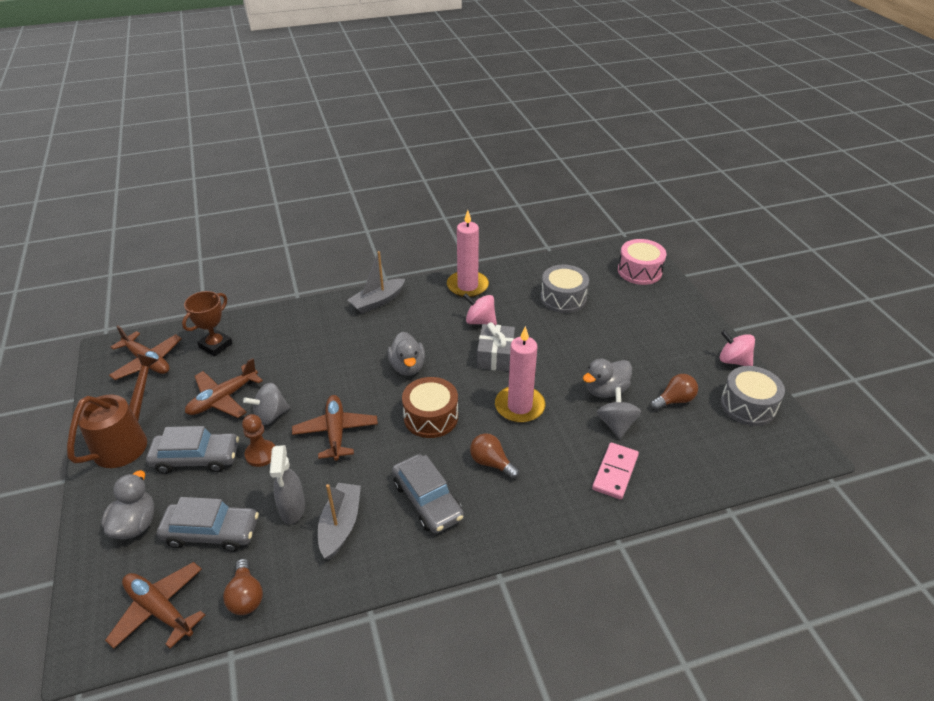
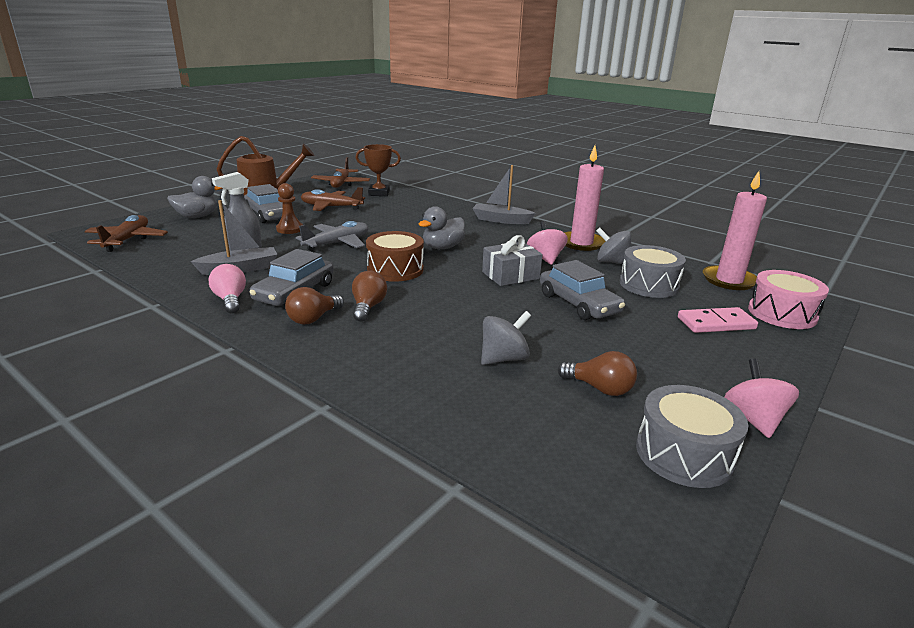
camera: 55 degrees right, 15 degrees down
(211, 532) = (204, 235): grey car -> grey car (578, 304)
(246, 596) = (150, 259): brown light bulb -> brown light bulb (313, 319)
(270, 415) = (331, 222): grey spinning top -> grey spinning top (612, 262)
(336, 432) = (337, 243): brown plane -> grey plane
(410, 551) = (230, 300): none -> pink light bulb
(519, 406) = (459, 302): pink candle -> pink candle (729, 280)
(605, 390) = (548, 340): grey duck -> none
(615, 472) = (427, 375): pink domino -> pink domino (716, 323)

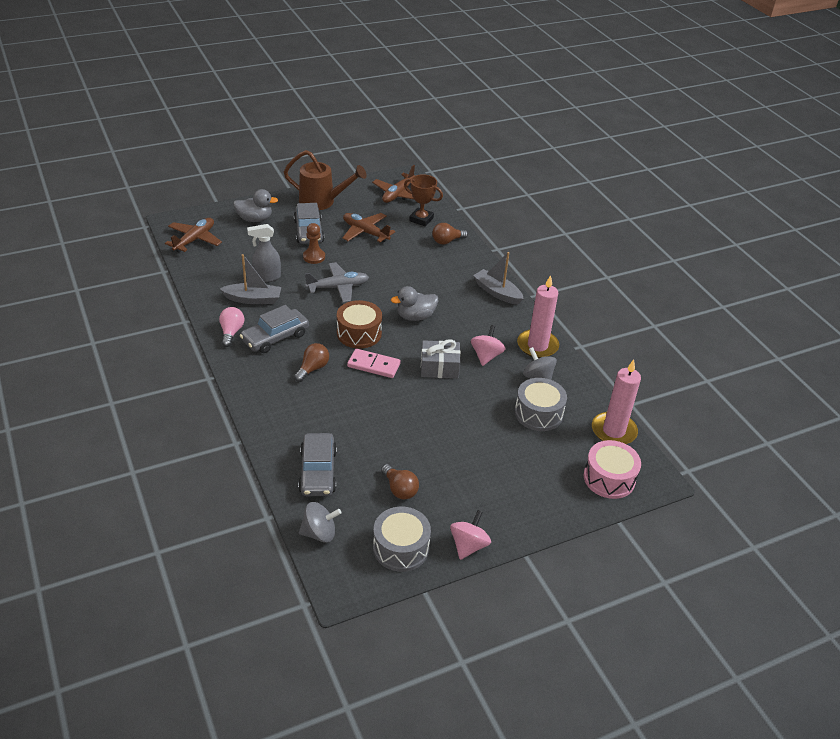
camera: 25 degrees right, 15 degrees up
(313, 319) = (272, 368): brown light bulb -> brown light bulb (447, 241)
(503, 359) = (362, 445): grey spinning top -> grey spinning top (319, 533)
(578, 304) = (461, 414): grey car -> grey car (318, 471)
(716, 323) = (543, 468): pink domino -> pink domino (374, 365)

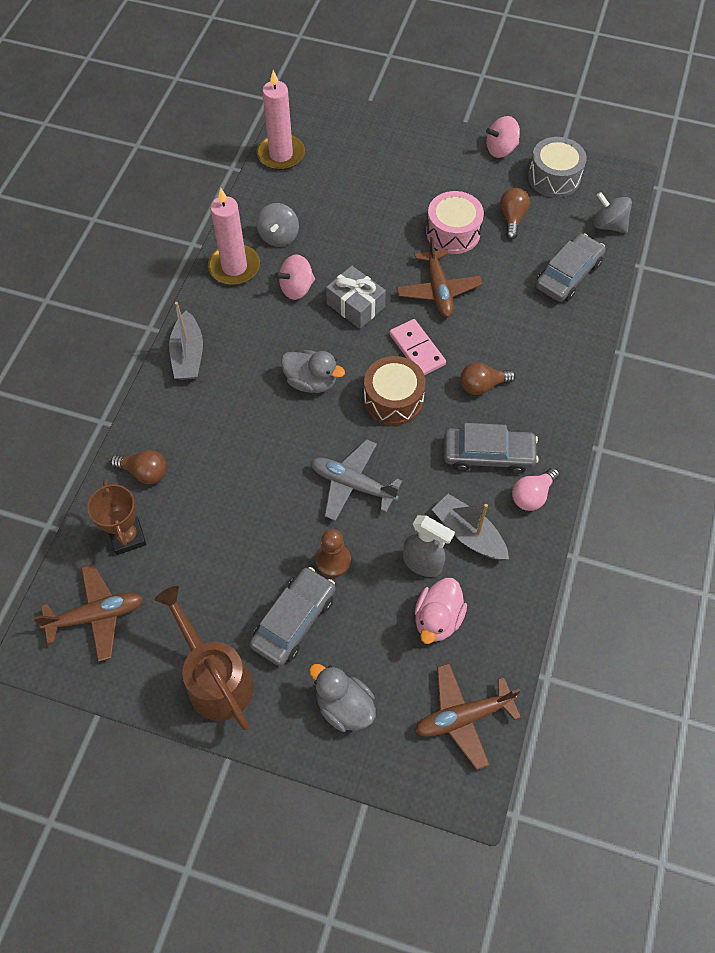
camera: 135 degrees left, 20 degrees up
(238, 263) = (437, 619): none -> pink duck
(365, 232) = (224, 563): brown plane -> brown plane (438, 290)
(538, 413) = (322, 206): grey drum -> none
(609, 478) = (336, 127): pink drum -> pink drum (453, 232)

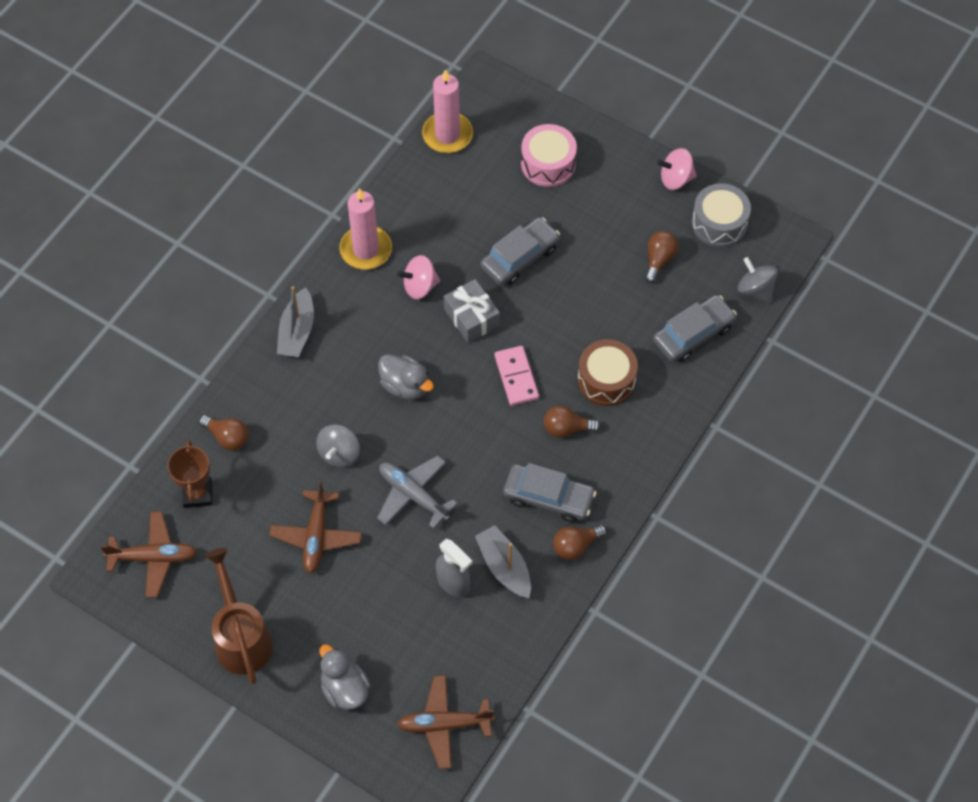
camera: 15 degrees right, 0 degrees up
(279, 236) = (418, 226): grey spinning top -> grey spinning top (339, 454)
(294, 620) = (323, 605): grey car -> grey car (520, 257)
(333, 561) = (374, 561): brown pawn -> none
(393, 399) = (477, 422): brown drum -> brown drum (606, 380)
(437, 619) = (450, 636): pink duck -> none
(438, 290) = (557, 320): brown plane -> brown plane (316, 536)
(453, 232) = (593, 261): pink drum -> pink drum (548, 164)
(532, 495) = (576, 546): pink light bulb -> brown light bulb

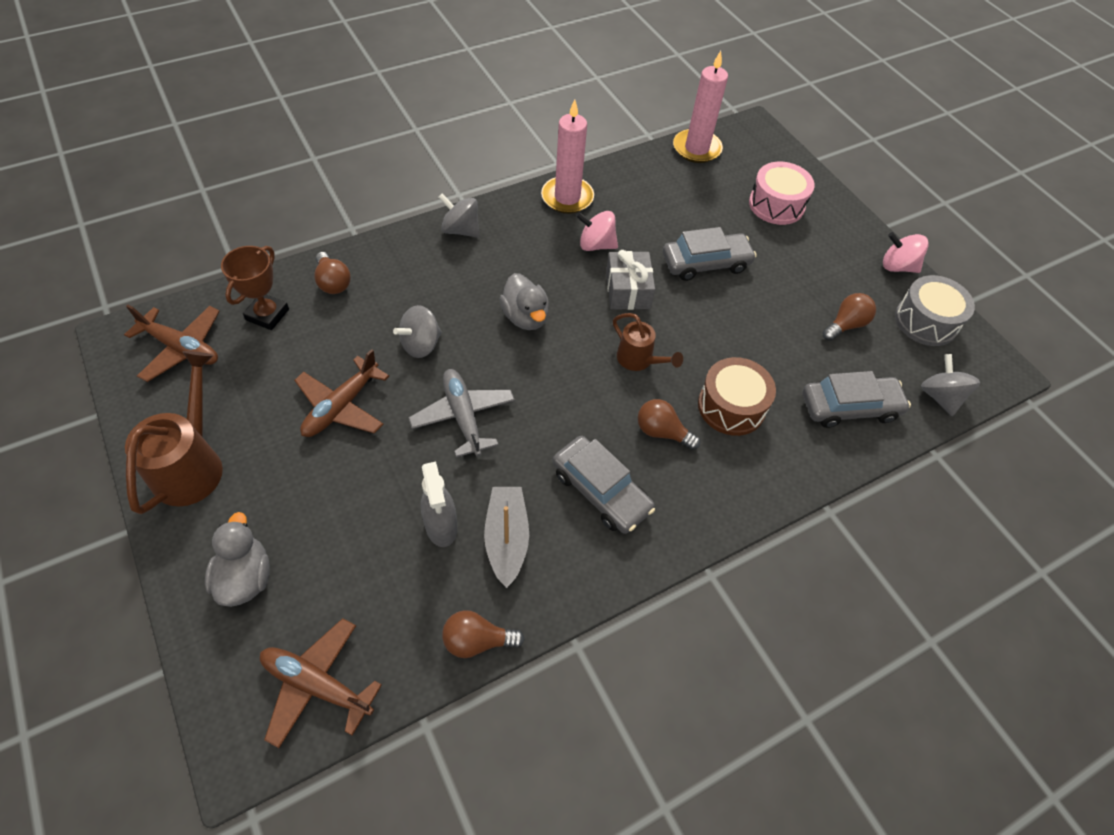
camera: 25 degrees right, 5 degrees down
(297, 331) = (461, 230): grey boat -> grey spinning top
(516, 377) = (639, 360): pink domino -> brown watering can
(576, 546) = (599, 558): brown light bulb -> brown light bulb (477, 640)

